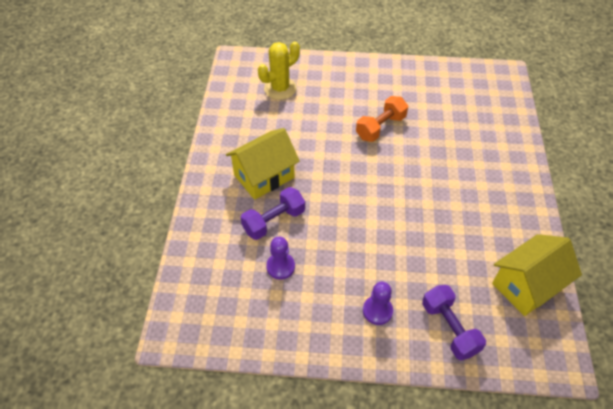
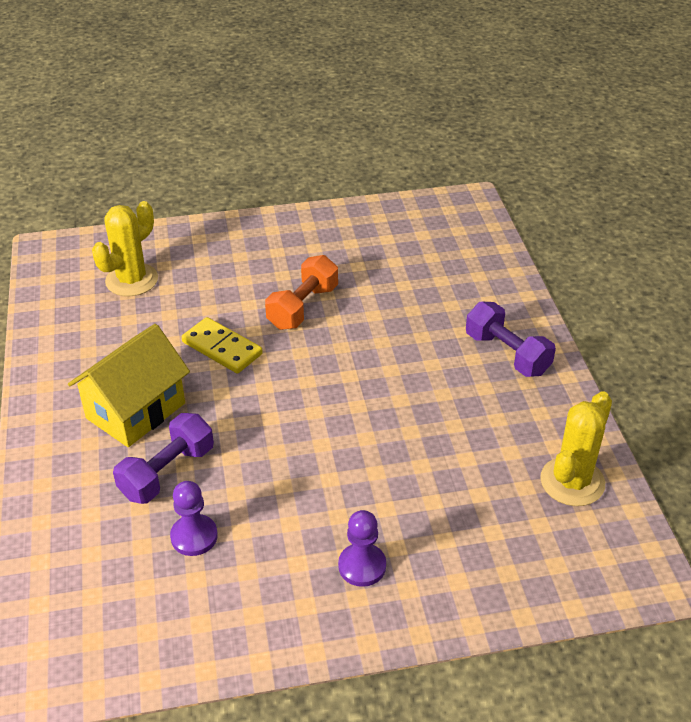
camera: 15 degrees left, 10 degrees down
(324, 145) = (222, 348): none -> yellow domino
(449, 328) = (476, 566): purple dumbbell -> purple dumbbell (507, 354)
(526, 285) = (572, 482): yellow house -> yellow cactus

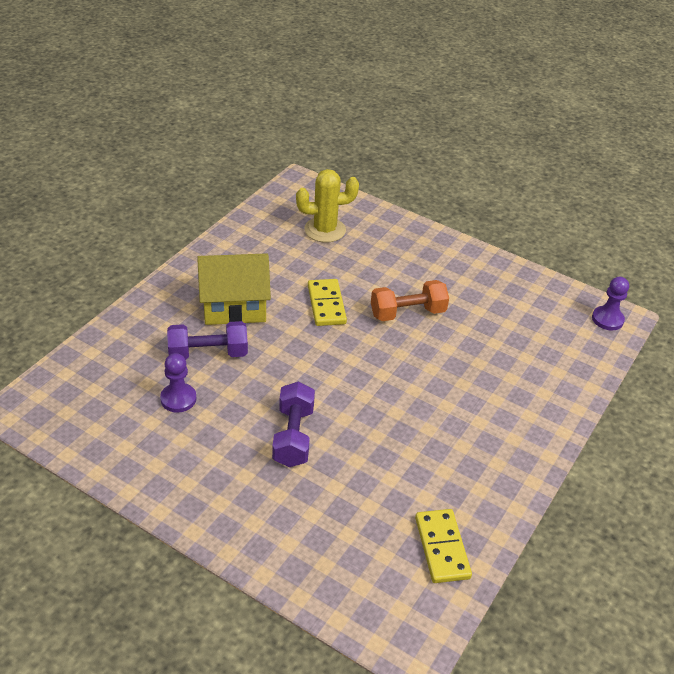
camera: 40 degrees right, 0 degrees up
(362, 566) = (245, 488): purple pawn -> purple pawn (607, 319)
(507, 354) = (508, 436): purple dumbbell -> purple dumbbell (293, 436)
(572, 482) = (442, 548): yellow cactus -> yellow domino

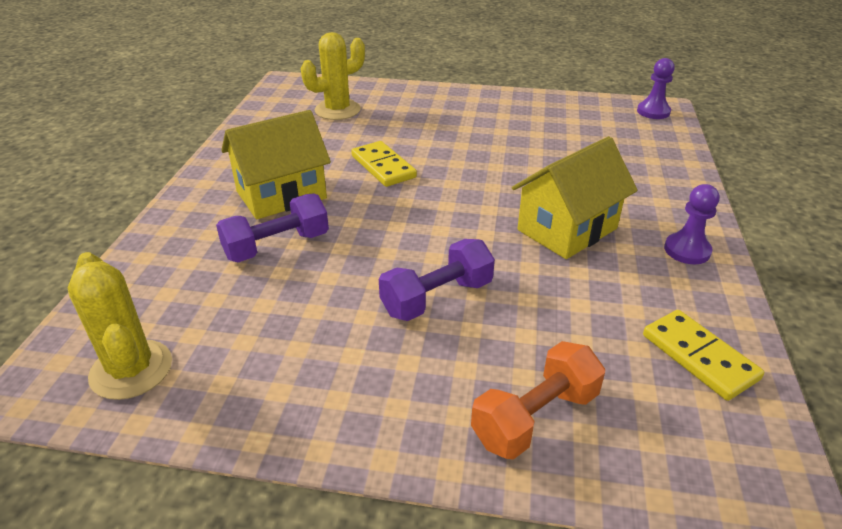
camera: 20 degrees left, 5 degrees down
(77, 417) = (131, 369): none -> yellow cactus
(178, 399) = (266, 304): purple pawn -> purple pawn (687, 250)
(293, 436) = (437, 298): purple dumbbell -> purple dumbbell turned 75 degrees clockwise
(407, 313) = (471, 152): orange dumbbell -> orange dumbbell (535, 417)
(430, 414) = (567, 229): none -> yellow house

